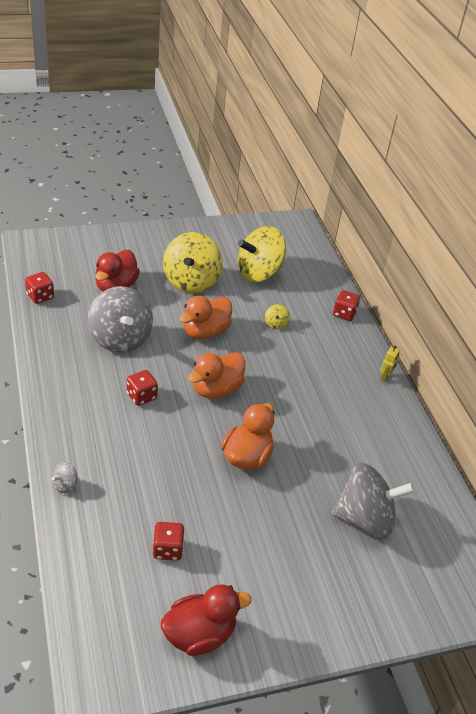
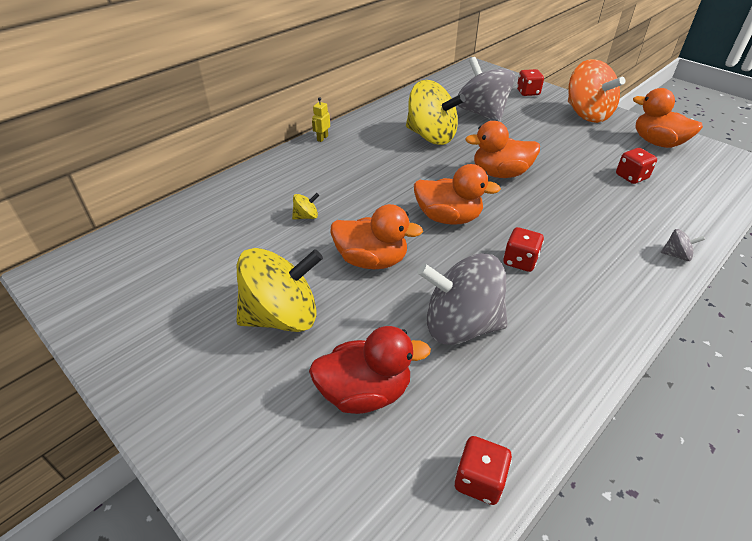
camera: 115 degrees left, 0 degrees up
(120, 338) = (460, 325): grey spinning top -> grey spinning top turned 120 degrees counterclockwise
(199, 634) = (657, 143): red duck -> orange duck
(259, 273) = (213, 263): yellow spinning top -> yellow spinning top (431, 136)
(303, 620) = (586, 114): none -> orange spinning top
(344, 314) = (246, 180): red dice -> red dice (528, 92)
(385, 377) = (322, 138): yellow robot -> yellow robot turned 60 degrees counterclockwise

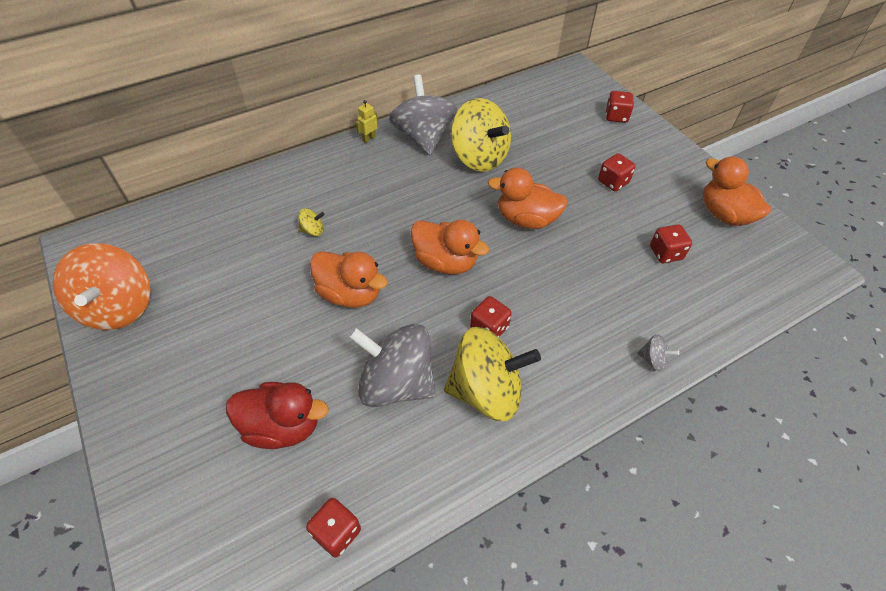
camera: 15 degrees right, 10 degrees up
(282, 316) = (246, 334): yellow spinning top -> yellow spinning top (486, 391)
(482, 113) = (549, 137): grey spinning top -> grey spinning top (424, 137)
(555, 135) = (613, 182): none -> red dice
(586, 114) = (666, 159): orange spinning top -> orange spinning top (118, 307)

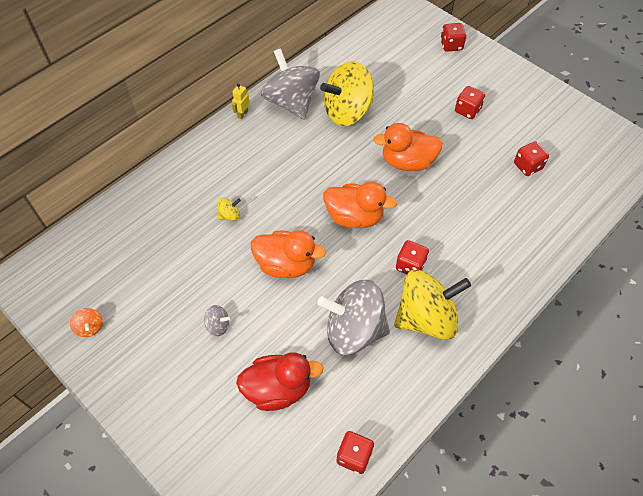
camera: 15 degrees left, 5 degrees up
(118, 307) = (90, 327): orange spinning top -> orange spinning top, size x0.40
(479, 157) = (347, 112): yellow spinning top -> yellow spinning top turned 120 degrees clockwise
(653, 360) = (543, 259): grey spinning top -> grey spinning top (218, 325)
(724, 214) = (563, 120): orange duck -> none

